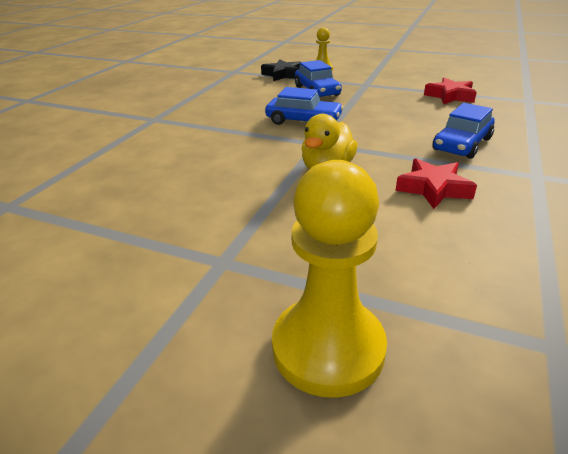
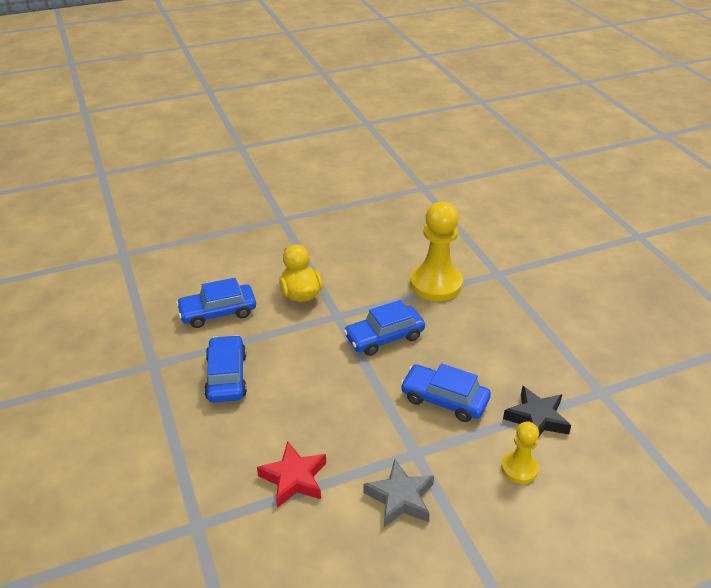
camera: 135 degrees right, 5 degrees up
(328, 348) = (206, 215): yellow pawn -> yellow pawn (436, 284)
(395, 78) = (400, 498): none -> grey star
(433, 189) = (218, 312): red star -> blue car

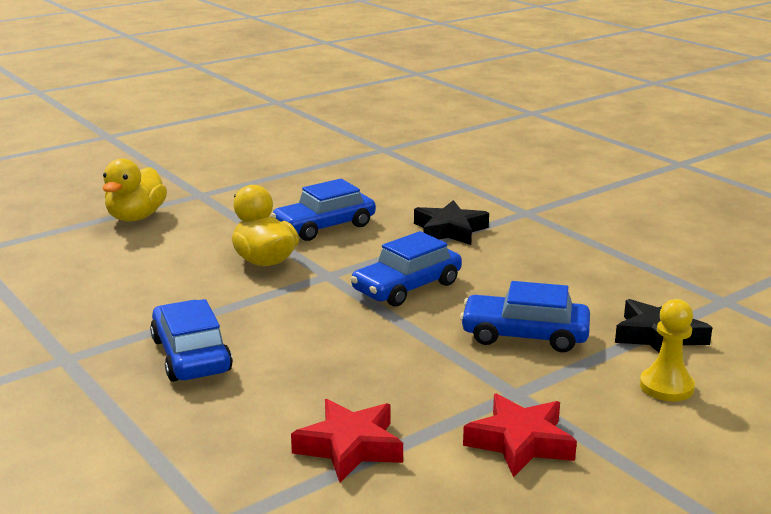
camera: 15 degrees left, 15 degrees down
(218, 312) = (146, 292): blue car -> blue car (324, 226)
(233, 236) = (136, 217): none -> yellow duck
(400, 498) = (520, 442): grey star -> red star
(436, 284) = (450, 230): yellow pawn -> black star

